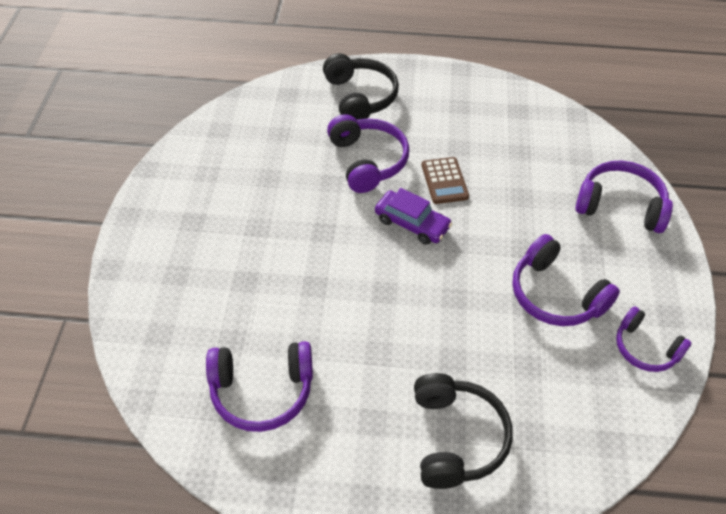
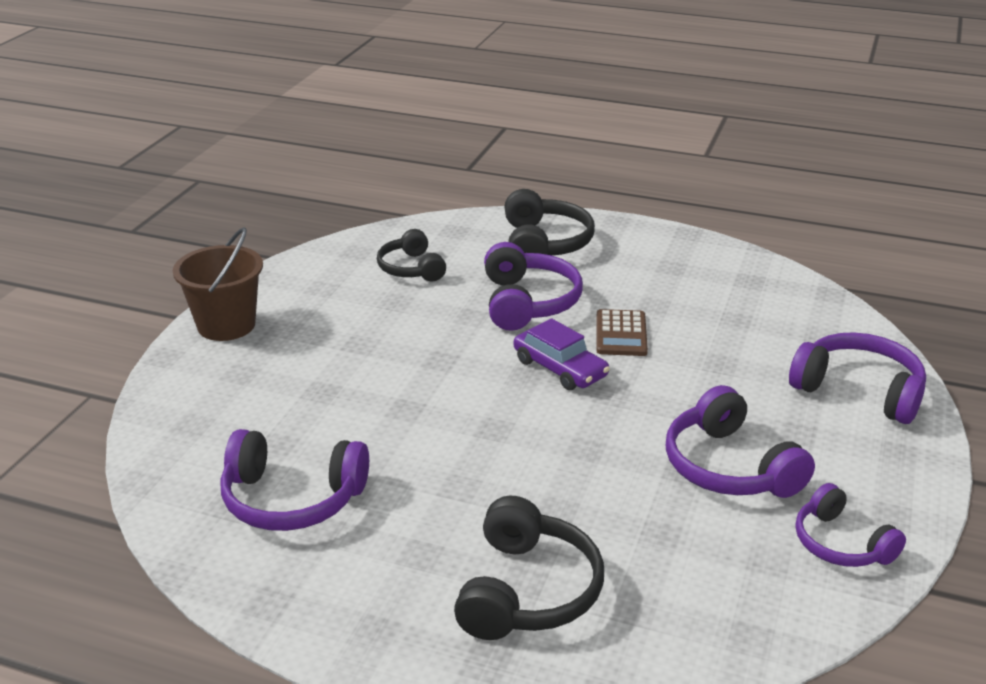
camera: 15 degrees right, 20 degrees down
(146, 226) = (226, 325): none -> brown bucket
(268, 140) = (411, 268): none -> black headphones

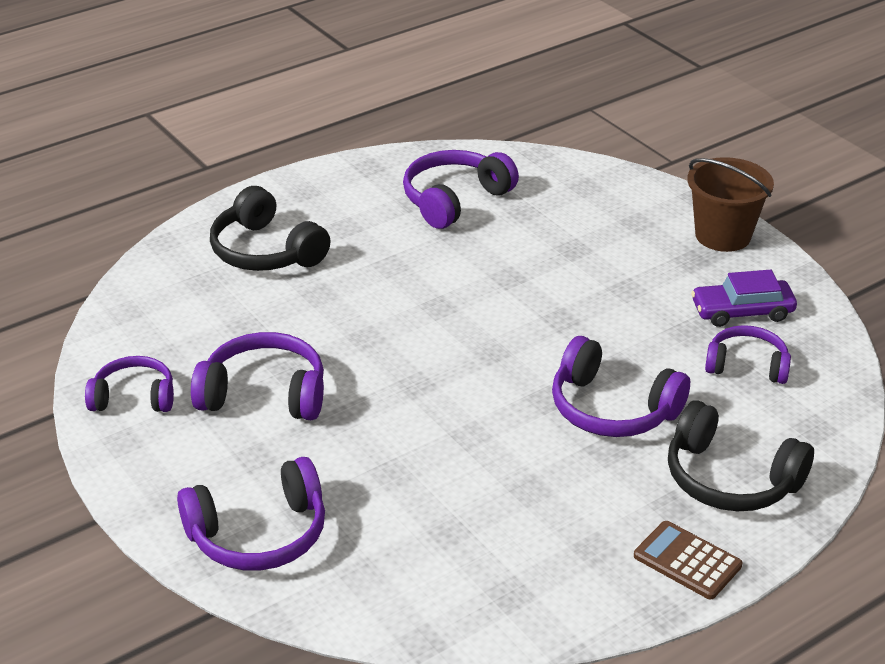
camera: 125 degrees right, 5 degrees up
(411, 268) = (747, 365): black headphones -> purple headphones
(560, 368) = (483, 375): purple car -> purple car (742, 311)
(621, 334) = (500, 438): brown calculator -> brown calculator (687, 561)

